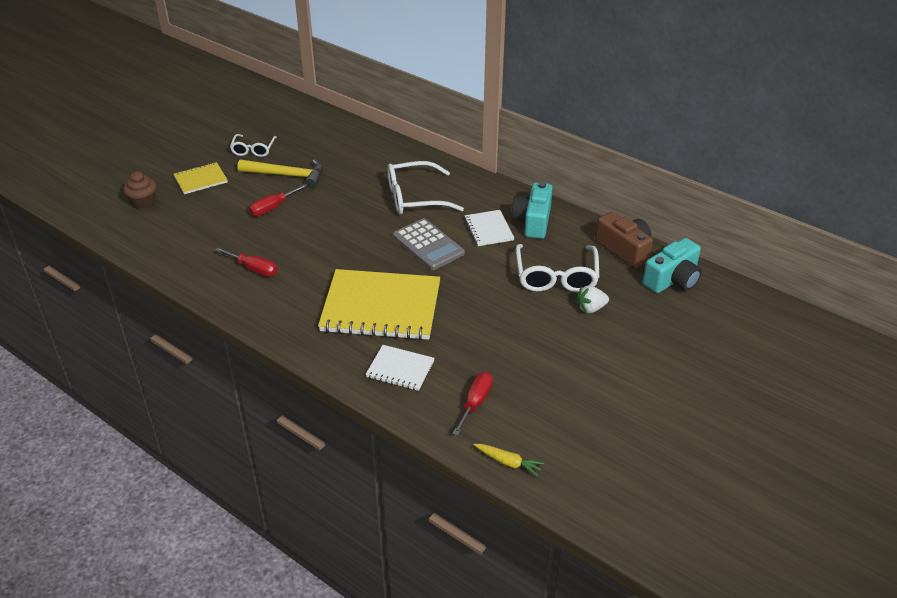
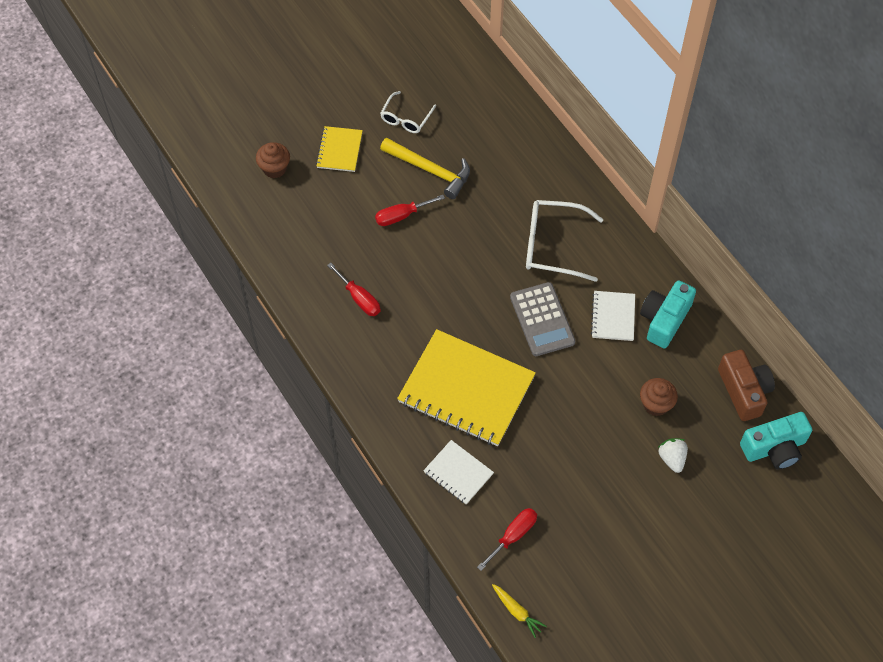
camera: 20 degrees right, 20 degrees up
(201, 179) = (339, 150): yellow notebook -> yellow notebook turned 75 degrees counterclockwise
(556, 276) = (655, 404): white glasses -> brown cupcake
(591, 308) = (672, 458): white strawberry -> white strawberry turned 75 degrees clockwise

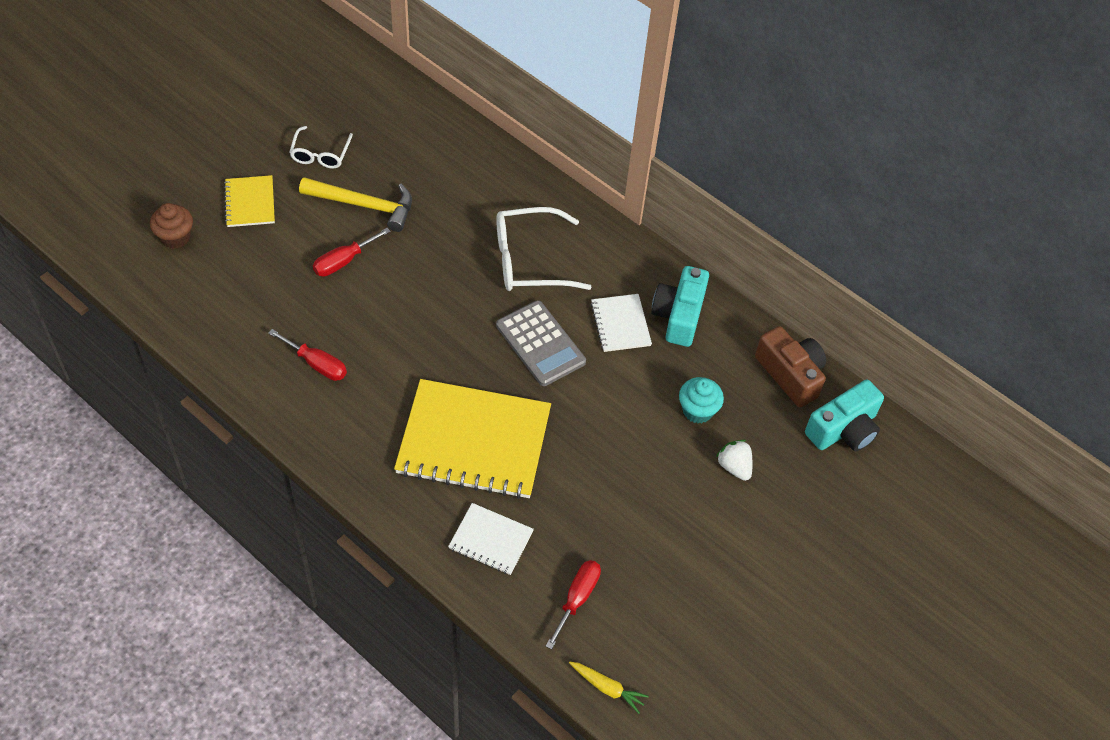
camera: 20 degrees left, 5 degrees down
(655, 404) = (697, 410): brown cupcake -> turquoise cupcake

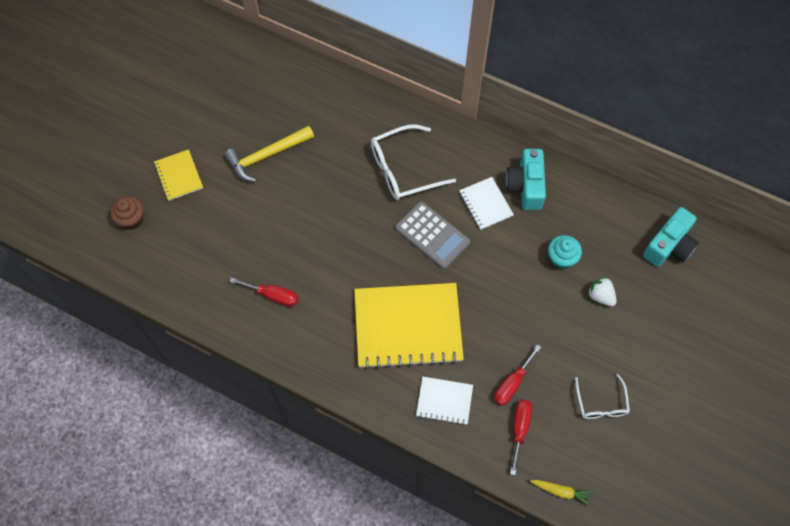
camera: 10 degrees left, 10 degrees up
(320, 154) = (219, 121): white glasses -> white glasses (601, 403)
(343, 261) = (265, 206): red screwdriver -> red screwdriver (512, 384)
(364, 205) = (266, 156): yellow hammer -> yellow hammer turned 150 degrees clockwise
(790, 374) = (619, 212): brown camera -> none

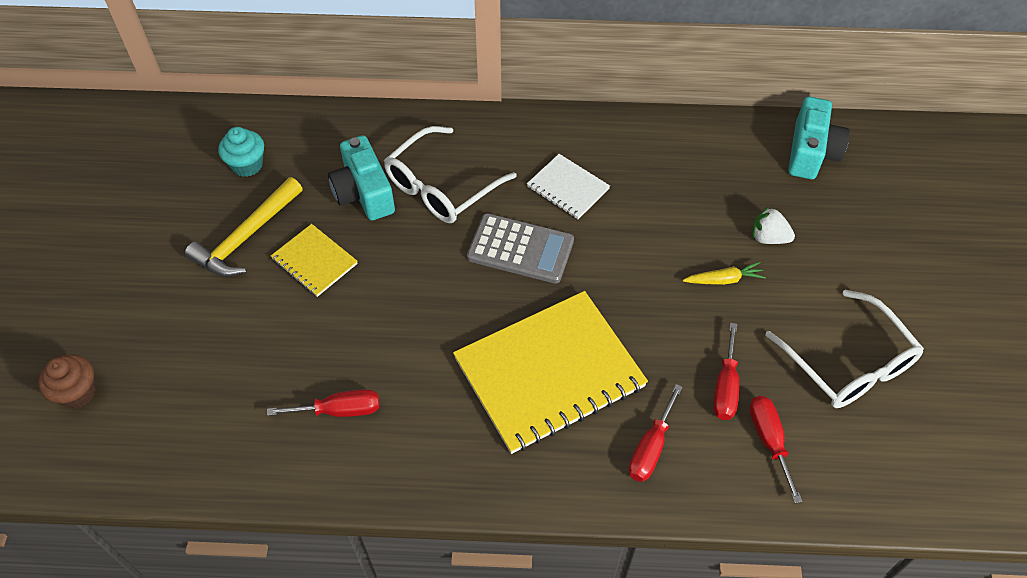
camera: 25 degrees left, 10 degrees down
(179, 176) = (128, 308): yellow notebook -> yellow notebook (314, 261)
(444, 401) = (650, 448): white notebook -> red screwdriver
(526, 186) = (605, 150): turquoise camera -> turquoise camera (363, 193)
(561, 258) = (696, 214): turquoise cupcake -> turquoise cupcake (247, 165)
(561, 491) = (870, 497): yellow carrot -> yellow carrot (724, 279)
(601, 403) = (848, 362): white glasses -> white glasses, size x1.67

